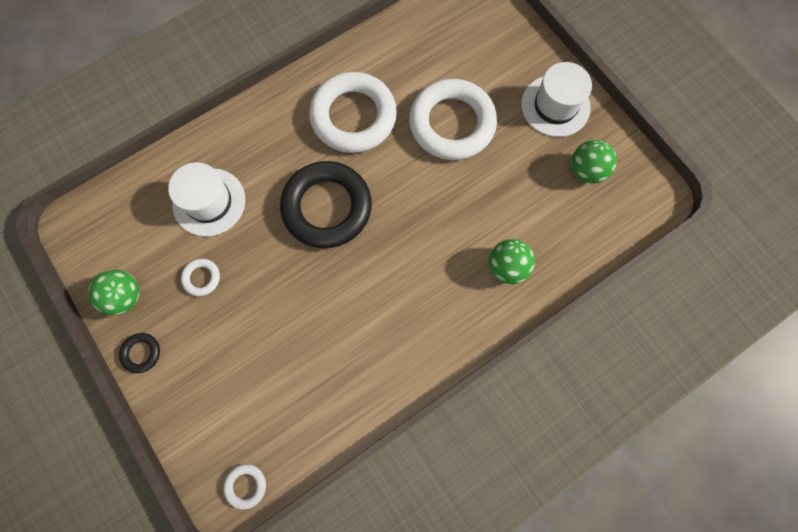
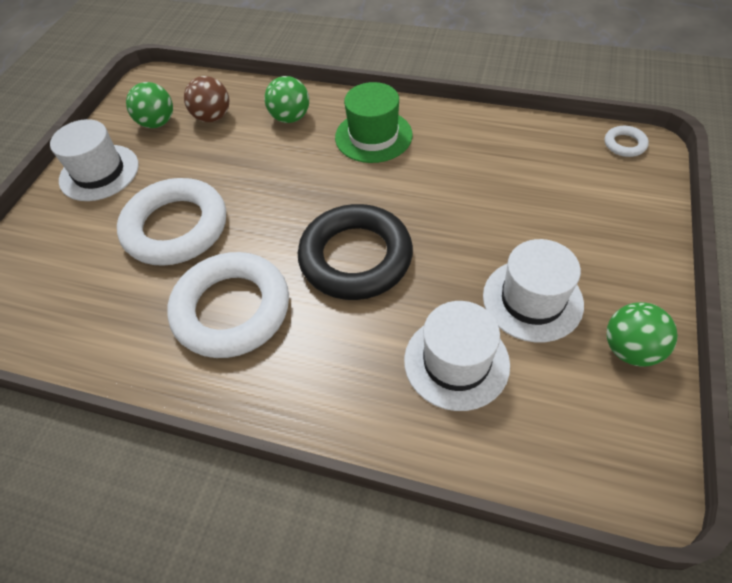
camera: 125 degrees left, 20 degrees down
(141, 353) = (649, 287): black ring -> none
(201, 278) = (532, 300): white ring -> white hat
(429, 309) = (373, 136): none -> green hat
(559, 212) = (213, 117): none -> brown ball

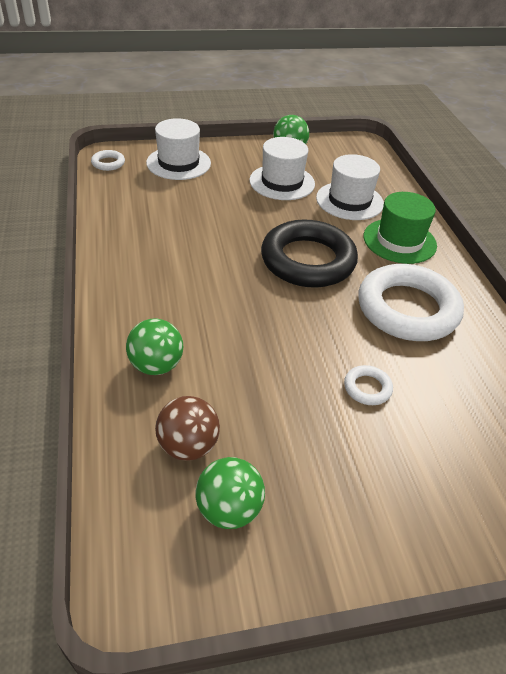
camera: 125 degrees left, 10 degrees down
(99, 172) = (353, 520): white hat -> white hat (178, 163)
(176, 227) = (367, 388): white ring -> white ring, size x0.41
(373, 136) = (158, 290): green hat -> green hat (399, 241)

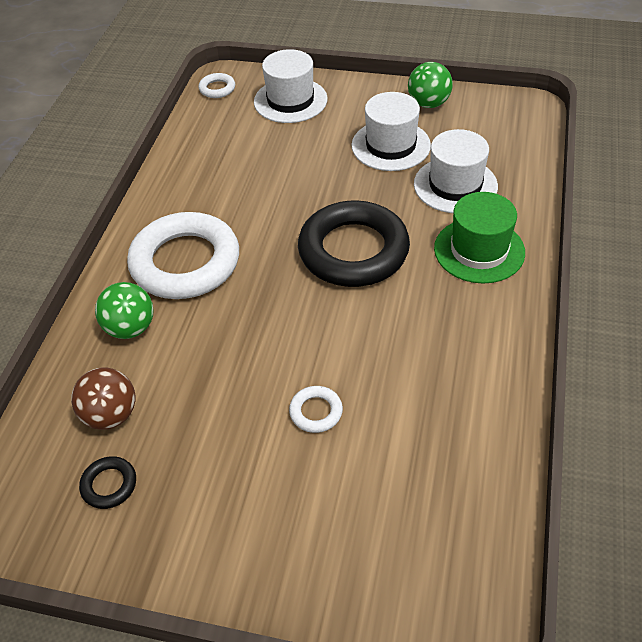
camera: 30 degrees right, 5 degrees up
(229, 509) = (109, 485): green ball -> black ring
(407, 309) = (425, 336): white ring -> white ring (185, 262)

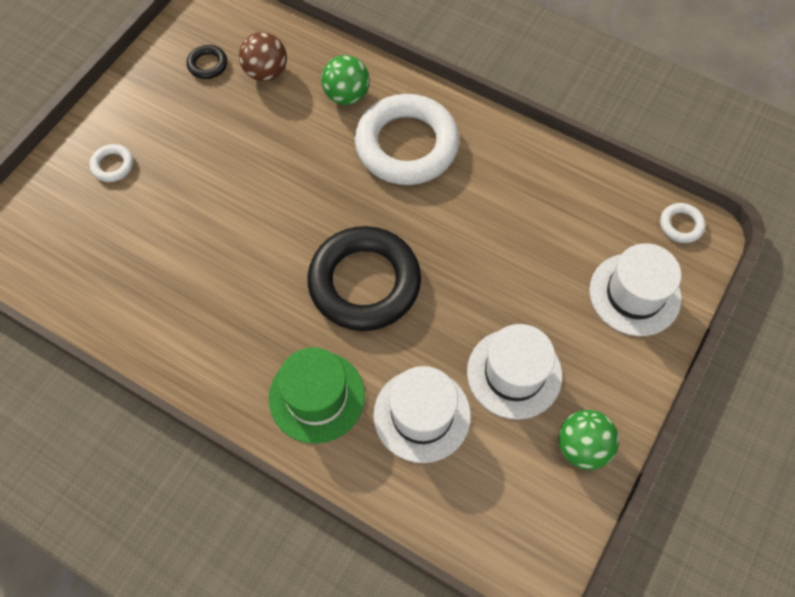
camera: 105 degrees right, 15 degrees up
(316, 412) = (202, 201): white ring -> white ring (113, 165)

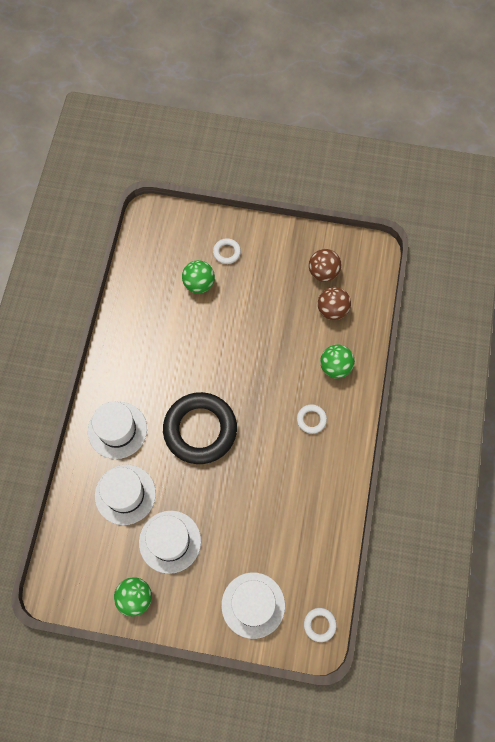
camera: 70 degrees right, 5 degrees up
(141, 215) = (199, 284): none -> green ball
(207, 64) = (323, 272): black ring -> brown ball
(317, 396) = (117, 430): green hat -> white hat
(406, 145) = (311, 419): white ring -> white ring, size x0.41

